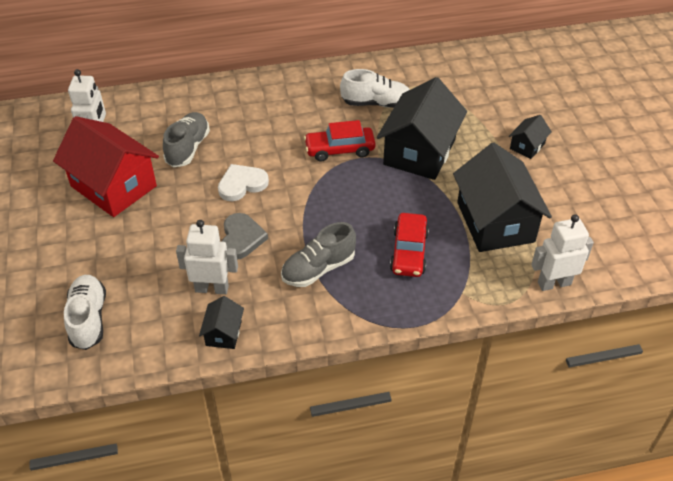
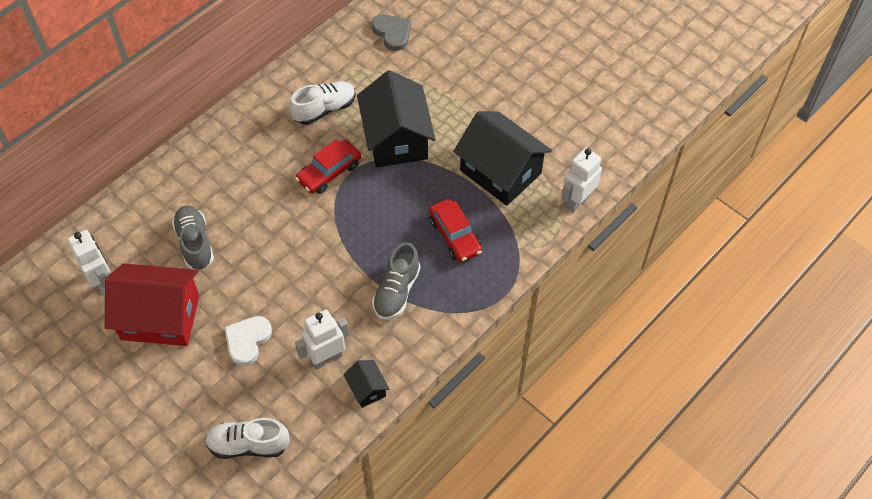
camera: 35 degrees left, 10 degrees up
(88, 319) = (248, 445): white shoe -> white shoe turned 45 degrees counterclockwise
(241, 238) = (314, 301): grey heart -> grey heart (392, 33)
(242, 184) = (272, 251): white heart -> white heart (247, 340)
(527, 146) = (477, 87): black house -> none

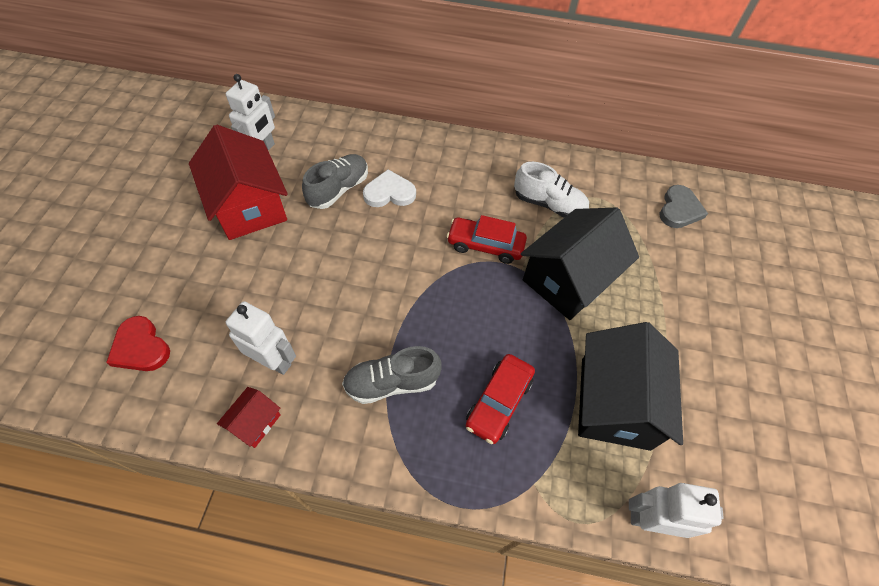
camera: 55 degrees right, 0 degrees up
(247, 340) = (259, 282): white heart -> white heart (389, 192)
(248, 445) = (140, 347): white shoe -> red heart
(367, 389) = (255, 422): black house -> red house

